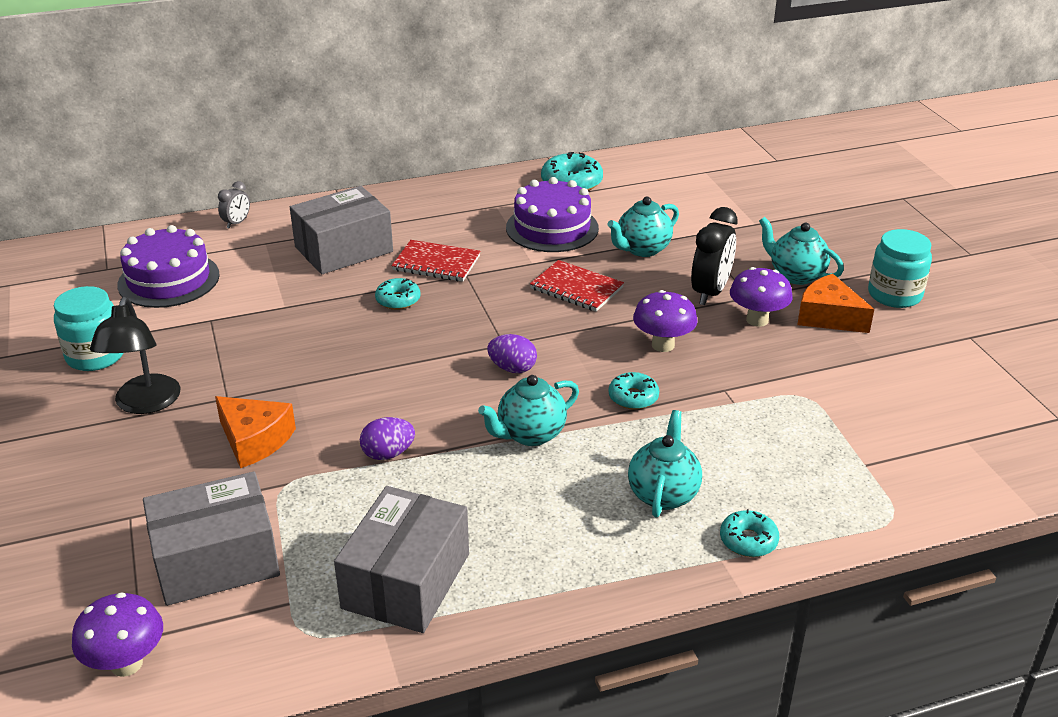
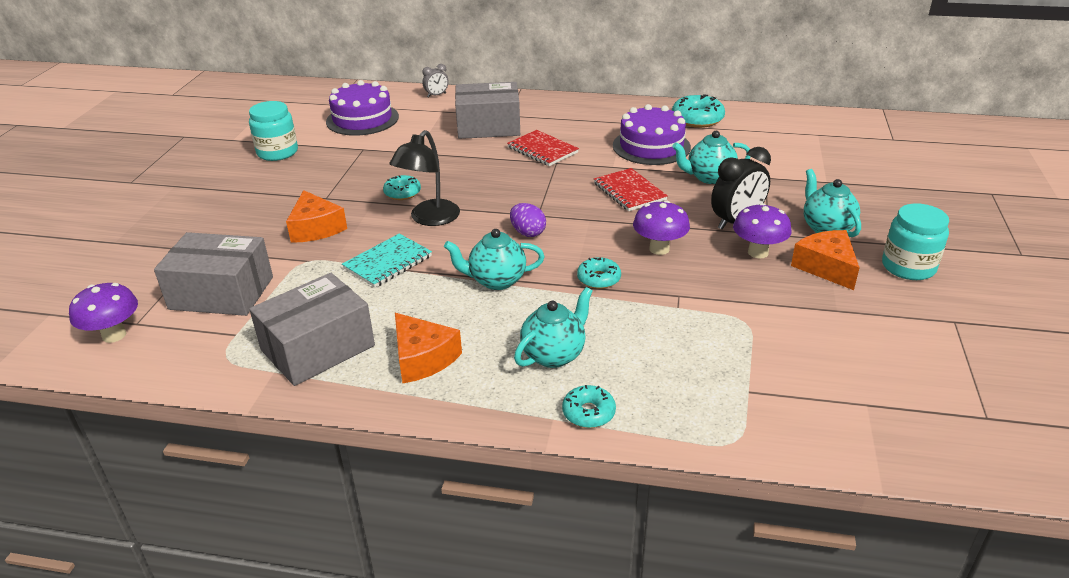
camera: 30 degrees right, 0 degrees up
(145, 404) = (276, 188): black lamp -> black lamp (429, 219)
(388, 454) = (388, 263): purple egg -> turquoise notebook
(398, 300) = (492, 167): turquoise donut -> turquoise donut (402, 193)
(534, 548) = (422, 358): none -> orange cheese

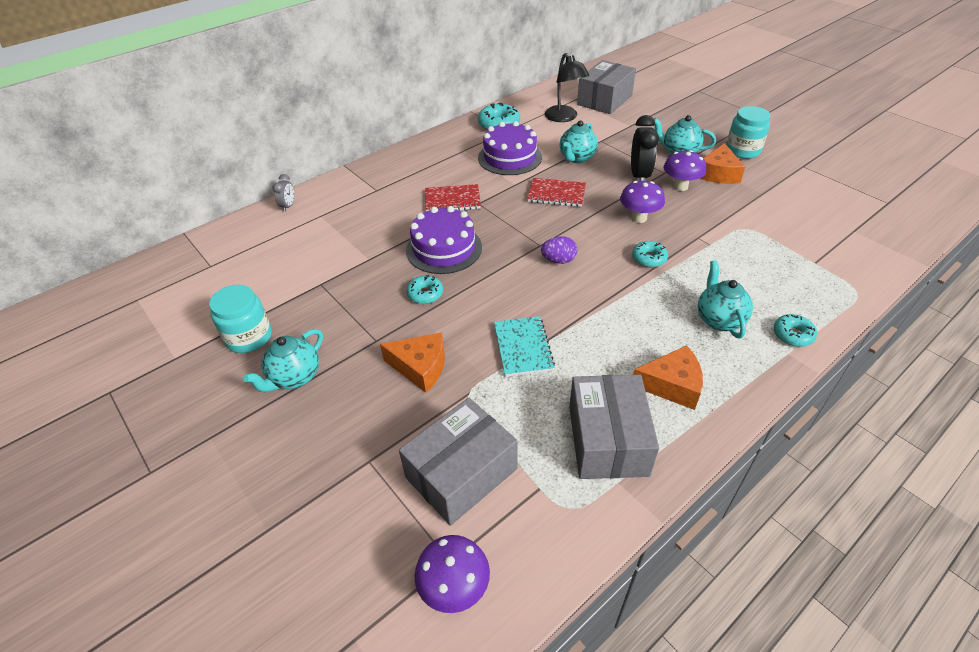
camera: 50 degrees left, 10 degrees up
(362, 119) = (266, 262): purple cake -> purple cake (444, 248)
(429, 219) = (483, 297): black lamp -> black lamp (564, 118)
(488, 126) = (381, 206): grey box -> grey box (604, 100)
(496, 280) = (605, 304): turquoise teapot -> turquoise teapot (294, 377)
(826, 267) = (718, 174): orange cheese -> orange cheese turned 90 degrees counterclockwise

